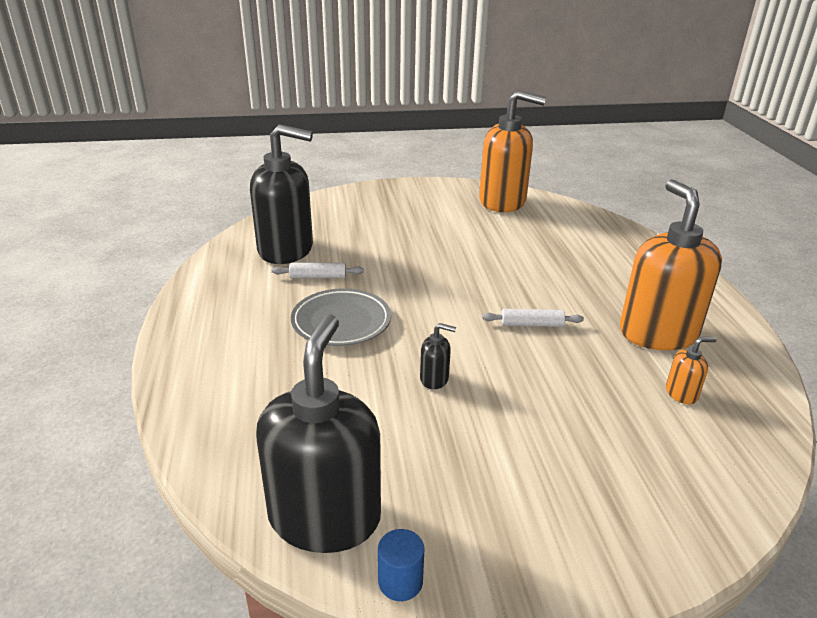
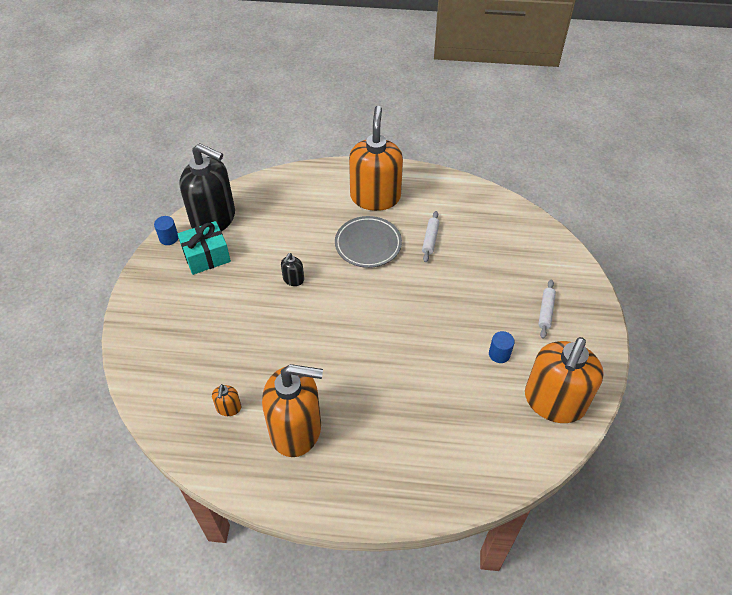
camera: 105 degrees right, 20 degrees up
(240, 328) = (375, 197): none -> orange soap dispenser
(286, 250) = (475, 226): black soap dispenser -> none
(427, 499) = (206, 256): none -> turquoise gift
(467, 227) = (499, 354): none -> blue cylinder
(531, 324) = (333, 350): white rolling pin -> white rolling pin (545, 311)

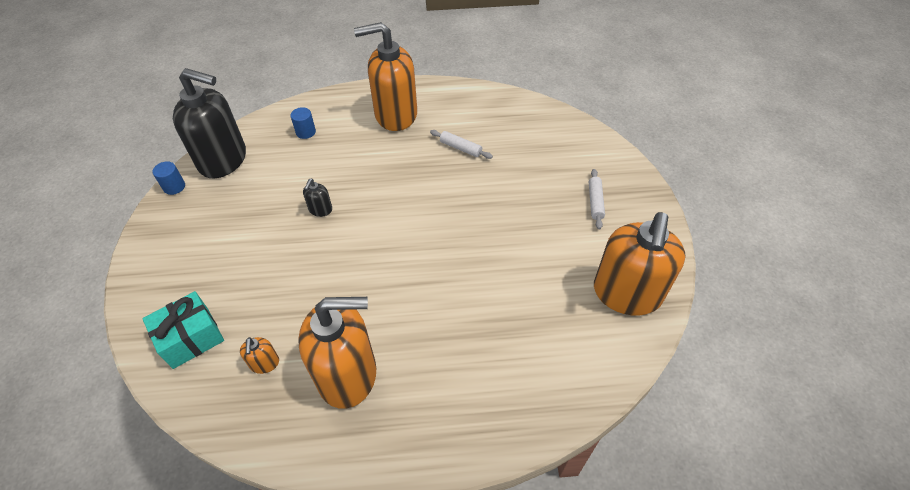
camera: 10 degrees left, 0 degrees up
(206, 256) = (219, 200): turquoise gift -> turquoise gift (191, 338)
(368, 244) = (396, 162): grey plate -> none
(375, 197) = (395, 115): orange soap dispenser -> orange soap dispenser turned 90 degrees counterclockwise
(430, 239) = (460, 148): white rolling pin -> white rolling pin turned 60 degrees counterclockwise
(499, 354) = (557, 253): blue cylinder -> blue cylinder (306, 132)

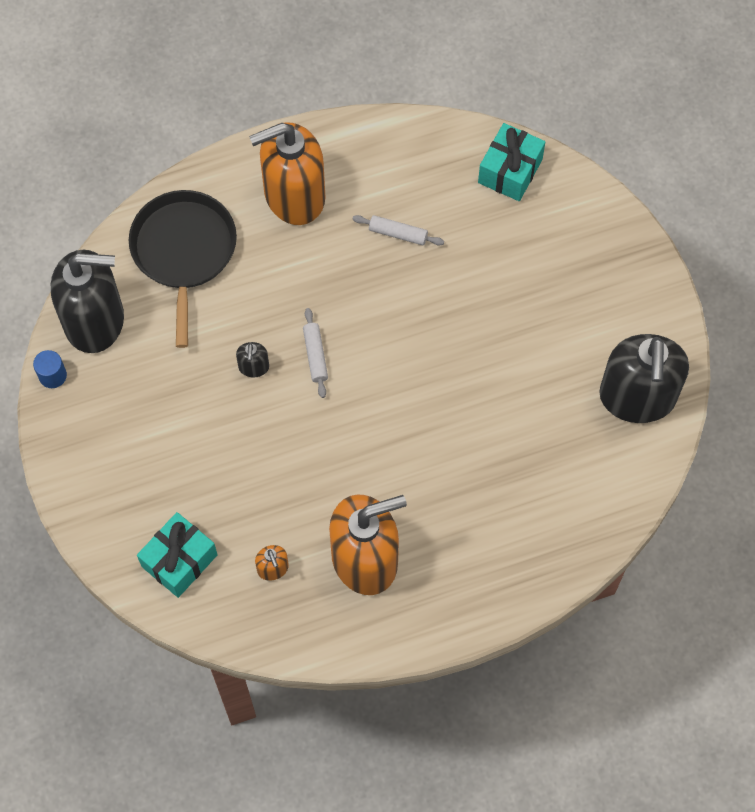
camera: 15 degrees left, 15 degrees up
(306, 132) = (184, 251): blue cylinder -> black pan
(554, 127) = (510, 171): none -> turquoise gift
(595, 202) = (583, 281): white rolling pin -> white rolling pin (315, 355)
(626, 293) = (637, 397): orange soap dispenser -> black soap dispenser

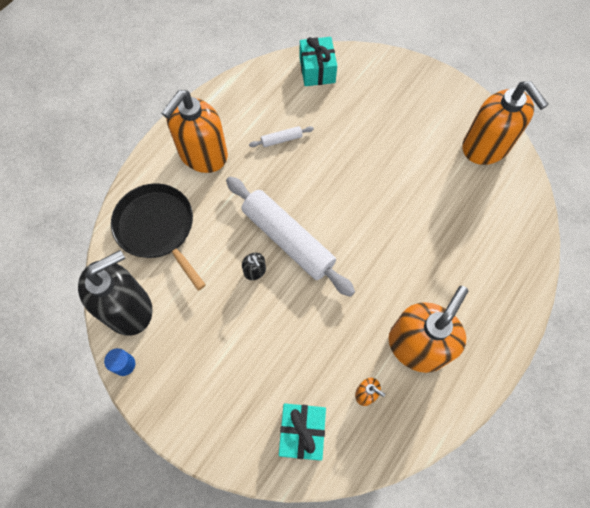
camera: 35 degrees left, 0 degrees up
(315, 355) = (288, 240): white rolling pin -> white rolling pin, size x2.40
(637, 397) = (485, 147): black soap dispenser -> orange soap dispenser

